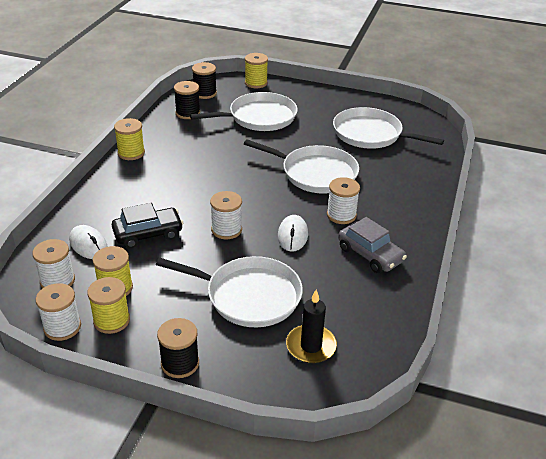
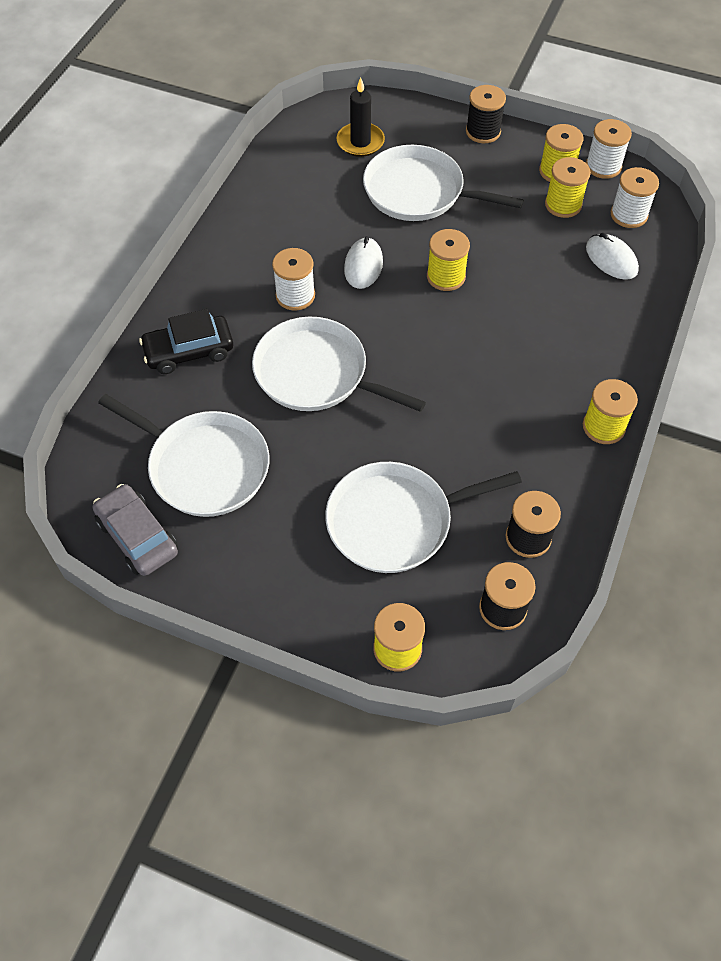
camera: 175 degrees left, 20 degrees up
(148, 234) = (543, 273): black car -> black car (189, 351)
(226, 230) = (446, 276): white spool -> yellow spool
(370, 254) = (274, 237): grey car -> grey car (137, 536)

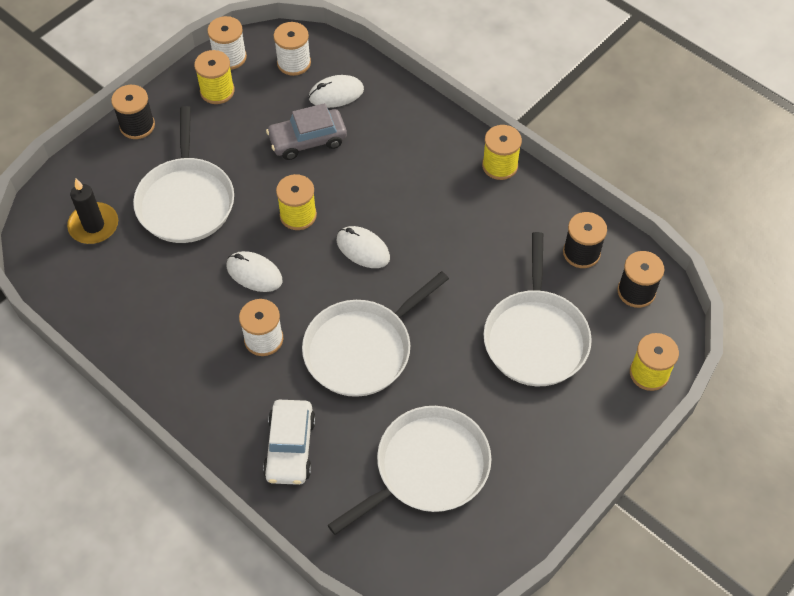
camera: 70 degrees left, 0 degrees up
(137, 536) = (482, 542): grey car -> grey car (307, 140)
(189, 351) = (290, 448): black car -> white car
(419, 192) = (186, 200): white pan -> white pan turned 45 degrees counterclockwise
(432, 339) = (363, 249): none -> white mouse
(563, 205) = (259, 102): yellow spool -> none

